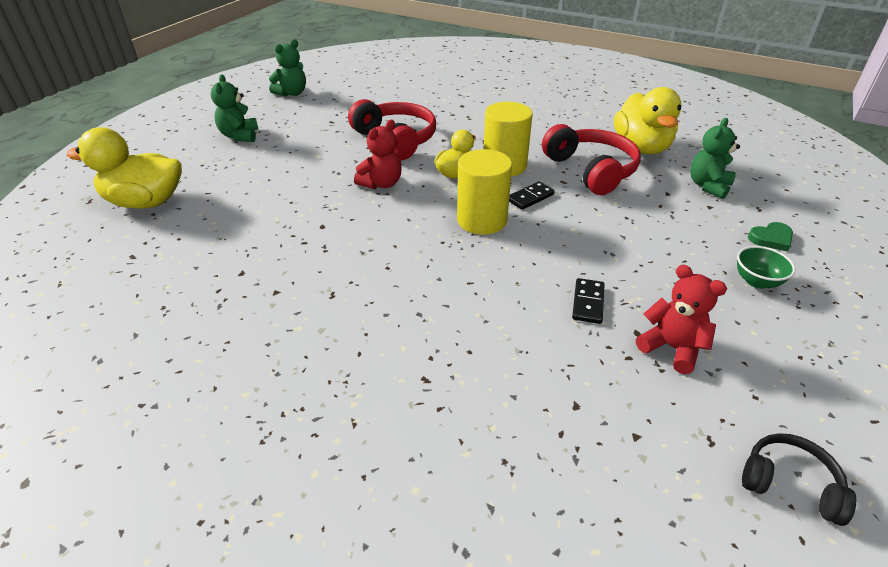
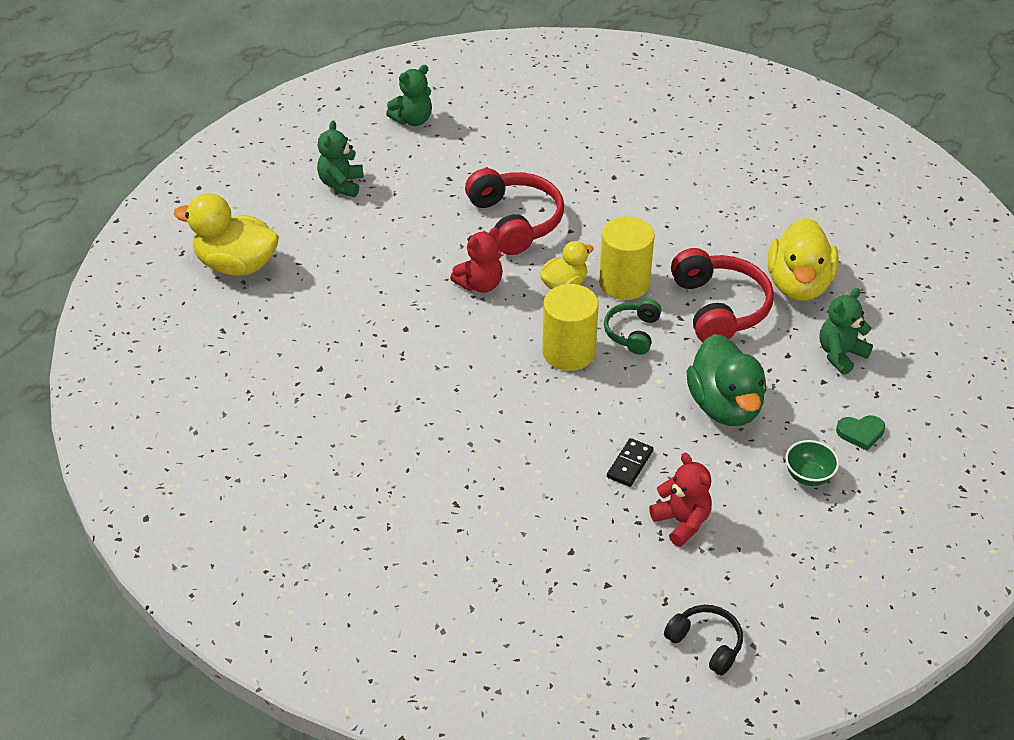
camera: 15 degrees right, 5 degrees up
(530, 197) = (632, 333): black domino -> green headphones
(643, 238) = (725, 406): none -> green duck

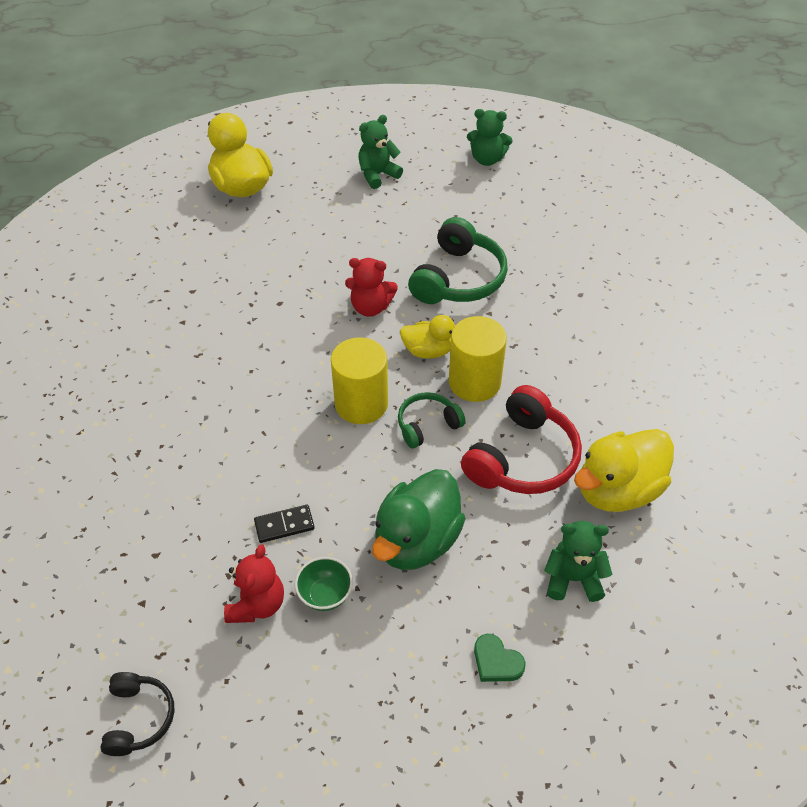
camera: 45 degrees right, 5 degrees up
(515, 221) = (458, 278): red headphones -> green headphones
(808, 476) = (401, 658): green bowl -> green bowl (325, 595)

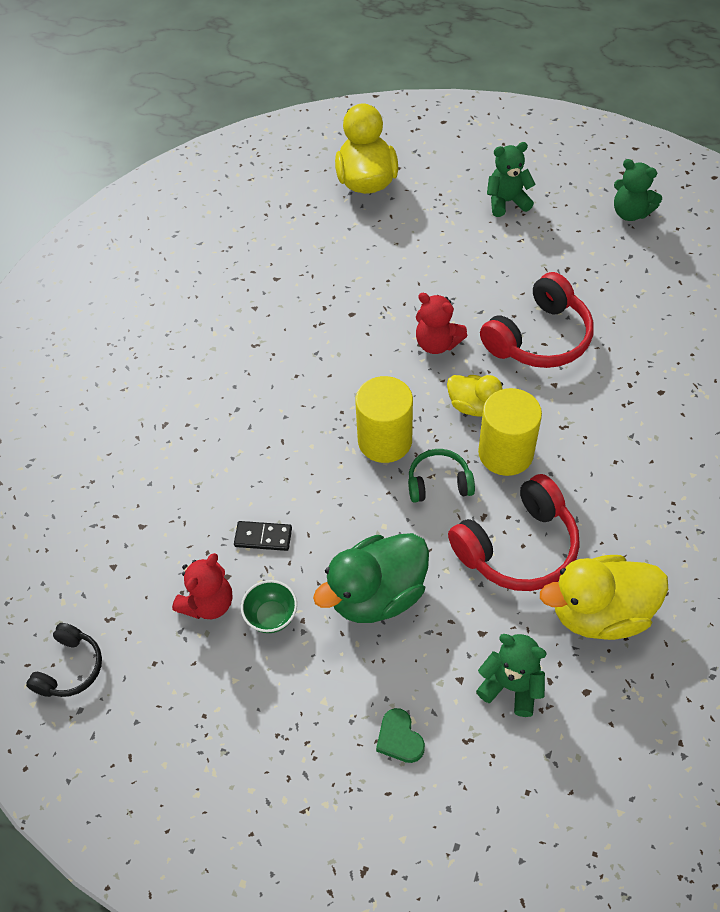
camera: 25 degrees right, 5 degrees up
(458, 278) = (539, 338): green headphones -> red headphones

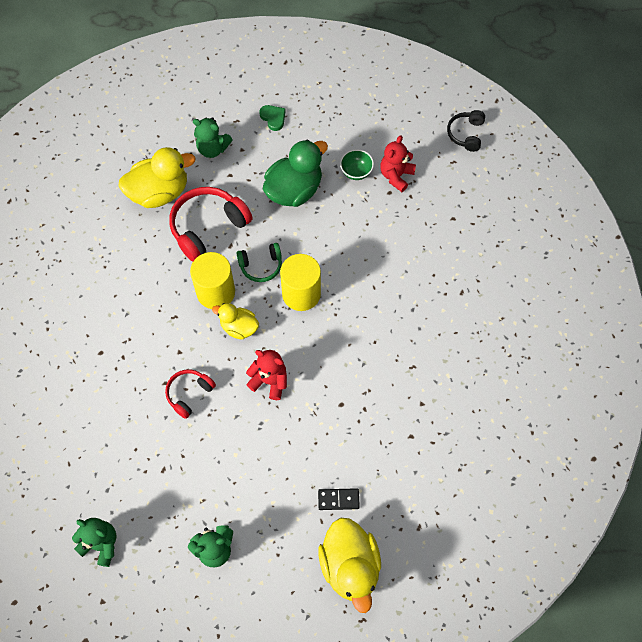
camera: 170 degrees right, 10 degrees up
(263, 537) = (372, 218): black domino -> black domino (338, 499)
(539, 338) = (189, 394): red headphones -> red headphones, size x0.57

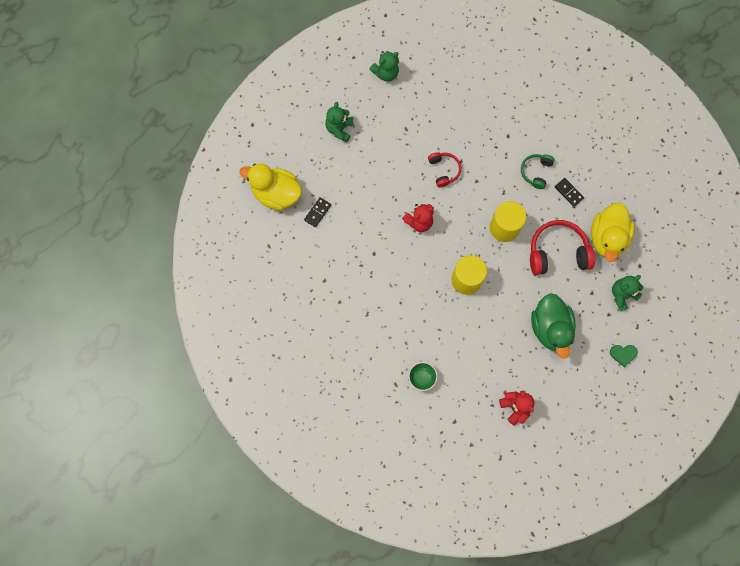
camera: 125 degrees right, 10 degrees up
(131, 254) = (568, 192): none -> black domino
(208, 227) = (557, 252): red headphones -> red headphones turned 90 degrees counterclockwise
(239, 327) = (469, 226): yellow duck -> none
(261, 266) = (504, 268): green headphones -> green headphones (536, 172)
(356, 172) = (537, 381): green bowl -> green bowl (422, 378)
(466, 134) = (517, 486): black headphones -> none

